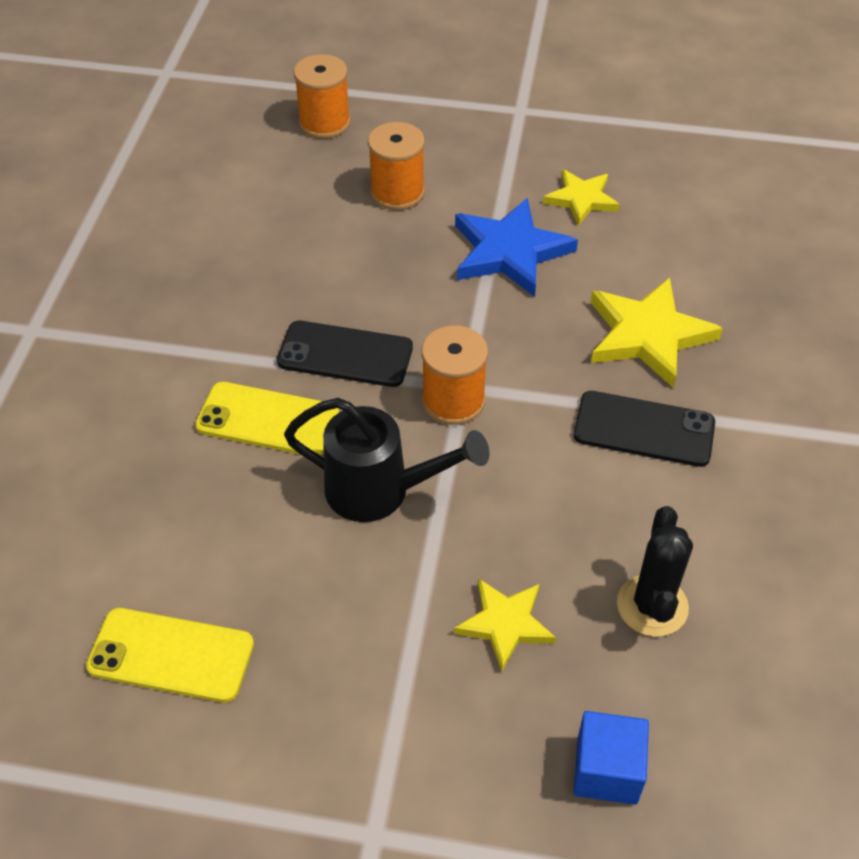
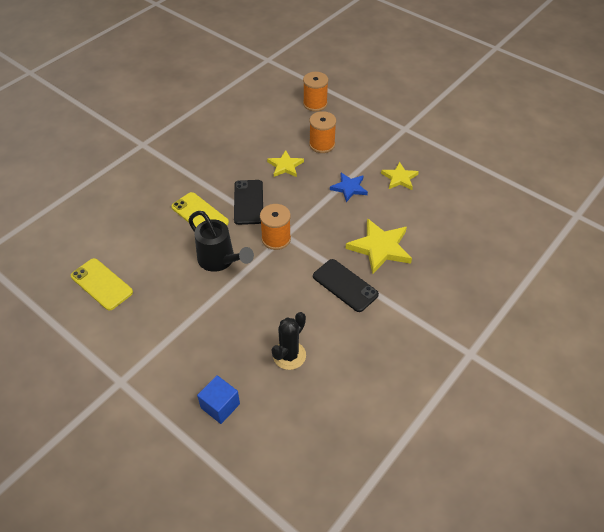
camera: 30 degrees right, 0 degrees up
(345, 355) = (248, 202): black phone -> black phone turned 45 degrees clockwise
(505, 624) = (226, 333): yellow star -> yellow star (285, 166)
(510, 251) = (349, 188): blue star -> blue star, size x0.62

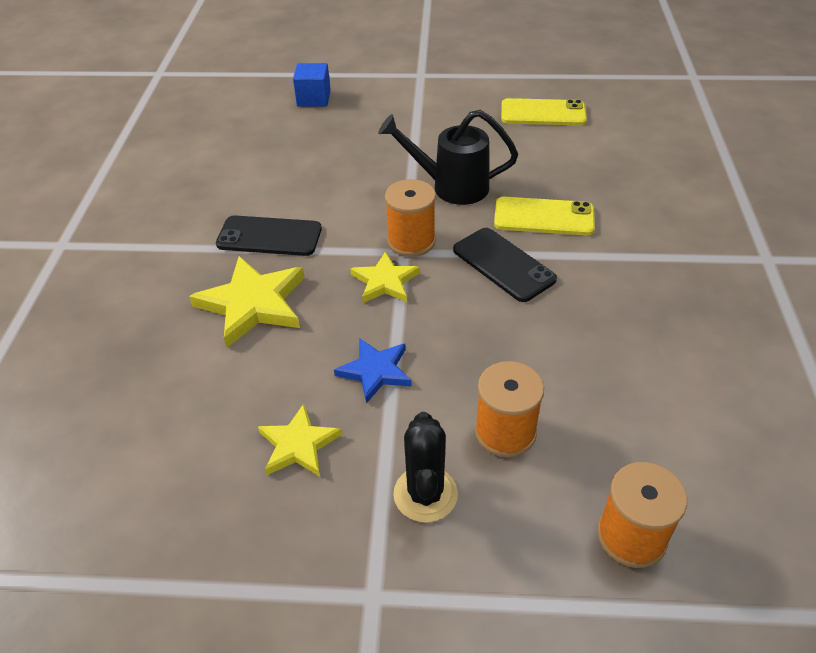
camera: 145 degrees right, 5 degrees down
(285, 166) = (519, 349): yellow star -> yellow star (385, 281)
(289, 355) = (281, 152): black cactus -> black cactus (425, 494)

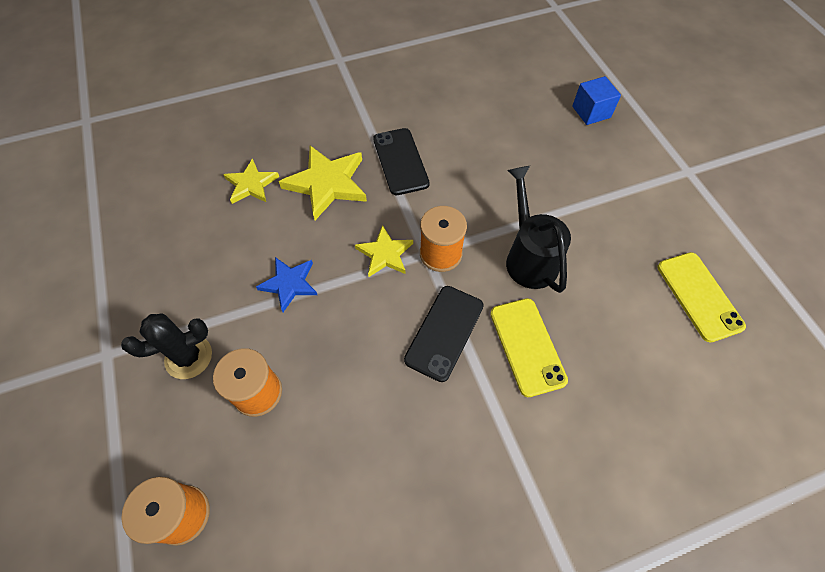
camera: 65 degrees right, 15 degrees up
(298, 444) = (211, 265): yellow star -> yellow star (251, 184)

